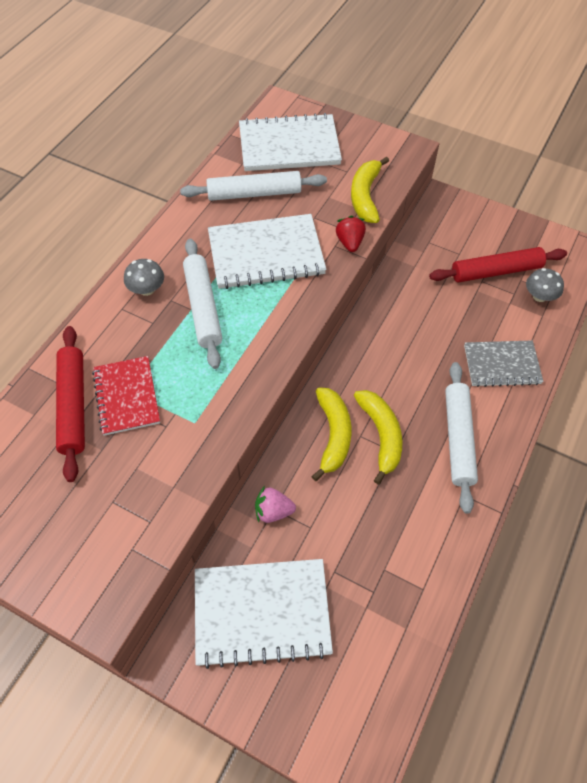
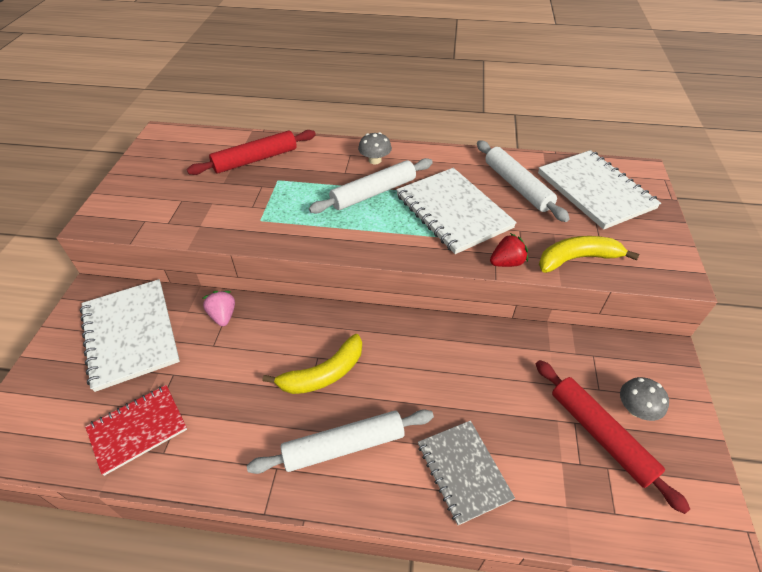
camera: 70 degrees right, 10 degrees down
(126, 396) = (272, 180): red notebook -> red notebook (138, 429)
(333, 435) = (310, 336): yellow banana -> none
(539, 296) = (596, 497): grey mushroom -> grey mushroom (636, 409)

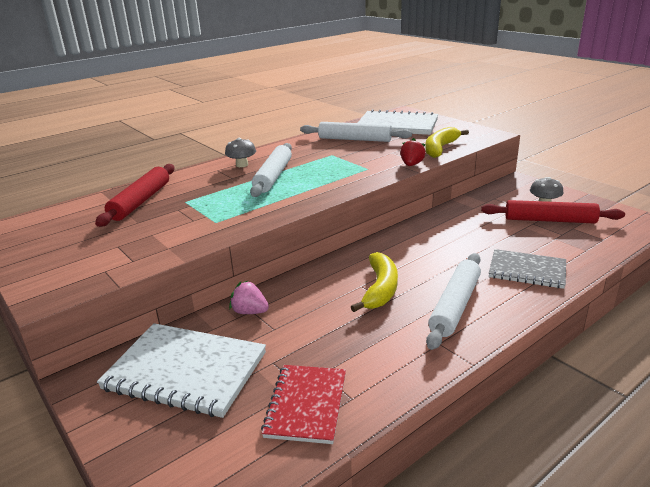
camera: 45 degrees left, 20 degrees down
(453, 211) = (341, 162): white notebook -> none

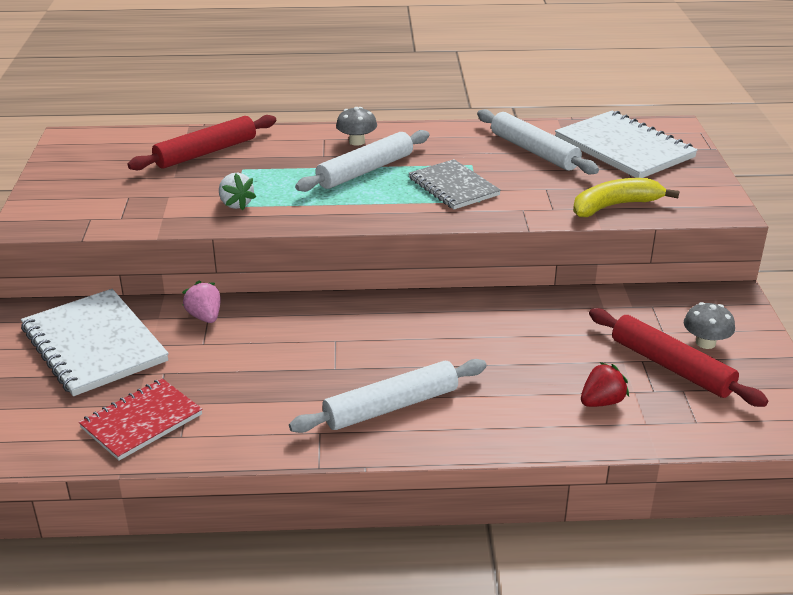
camera: 35 degrees right, 5 degrees up
(214, 221) = (236, 204): none -> white strawberry
(380, 289) = (347, 353): yellow banana -> none
(411, 165) = (537, 216): red strawberry -> red strawberry (601, 402)
(527, 271) = (530, 410): grey notebook -> grey notebook (453, 187)

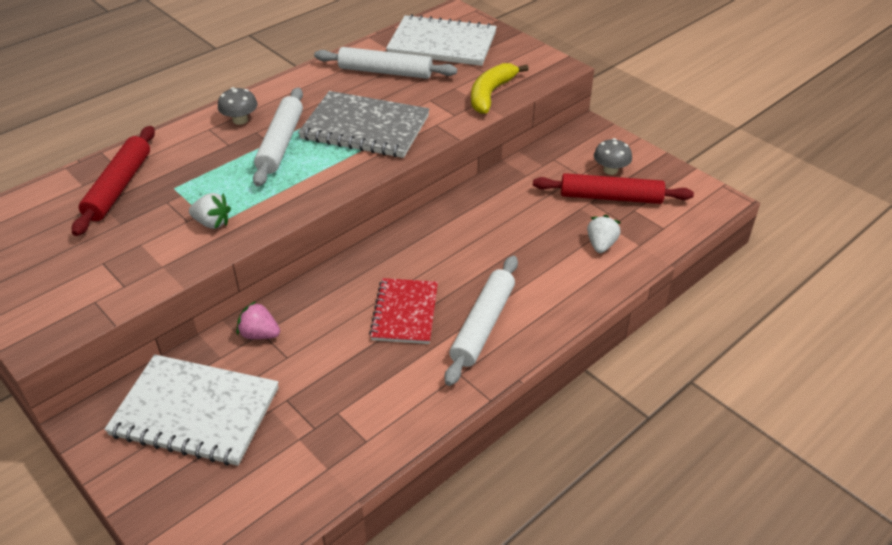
camera: 40 degrees left, 10 degrees up
(141, 421) = (321, 449): red notebook -> red notebook (405, 312)
(453, 187) = (365, 127): grey notebook -> grey notebook, size x1.55
(601, 402) = (601, 245): red strawberry -> white strawberry

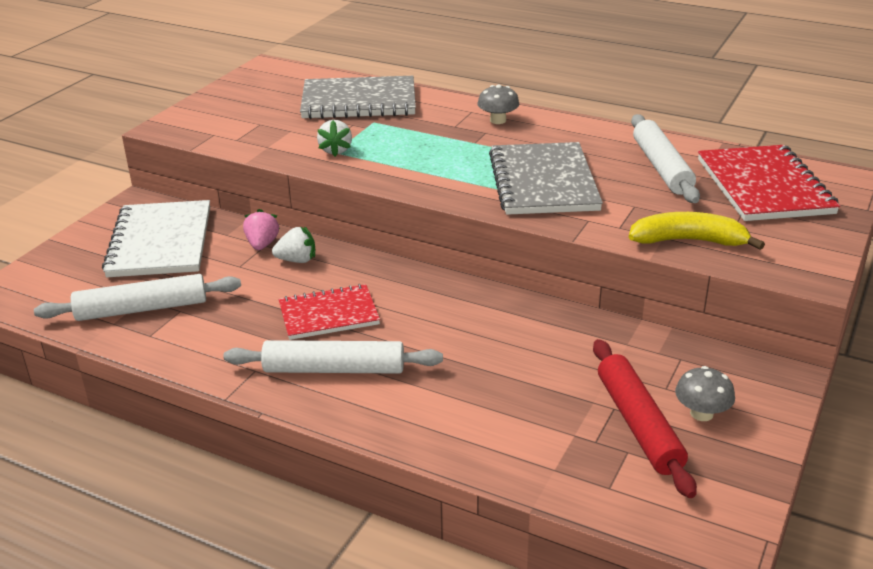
camera: 70 degrees right, 10 degrees down
(119, 187) = (359, 101): red rolling pin -> grey notebook
(280, 143) = (477, 148): white rolling pin -> white rolling pin (141, 309)
(442, 44) = (764, 186): white notebook -> red notebook
(601, 245) = (530, 433): white strawberry -> white strawberry (297, 260)

